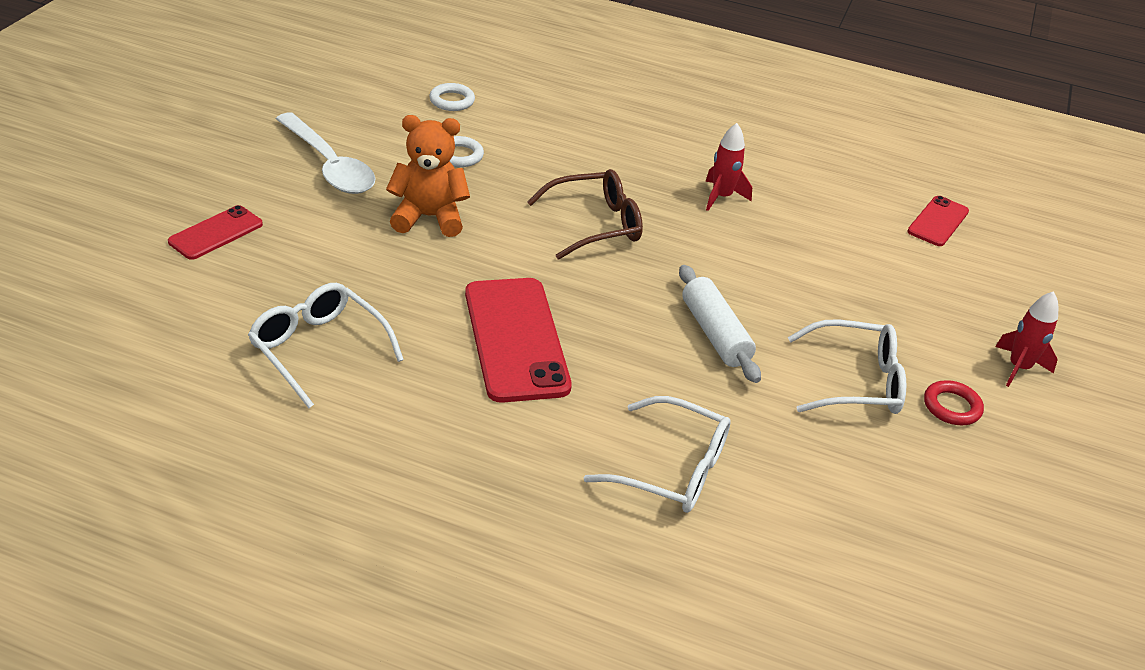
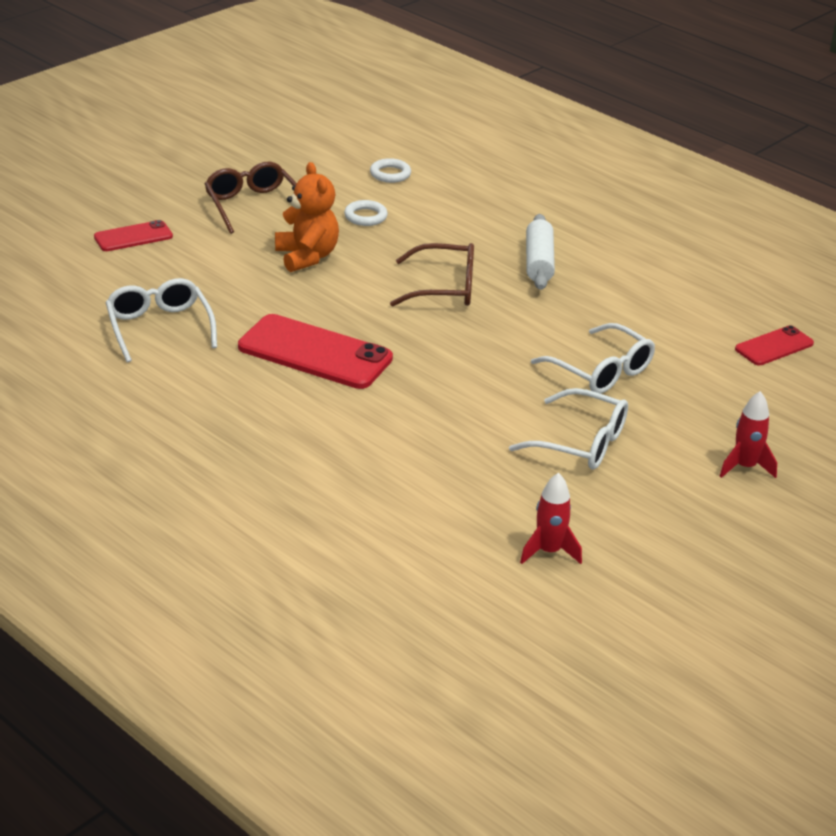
camera: 25 degrees right, 5 degrees down
(329, 166) = (252, 205): white spoon -> brown glasses
(429, 217) = (307, 257): orange teddy bear -> orange teddy bear turned 45 degrees clockwise
(515, 339) = (314, 353): red phone -> red phone turned 75 degrees counterclockwise
(672, 469) = (373, 462): white glasses -> white glasses (601, 371)
(715, 334) = (484, 384): white rolling pin -> white rolling pin (538, 262)
(721, 197) = (577, 289): red rocket -> red rocket (549, 551)
(951, 407) = (653, 478): red ring -> none

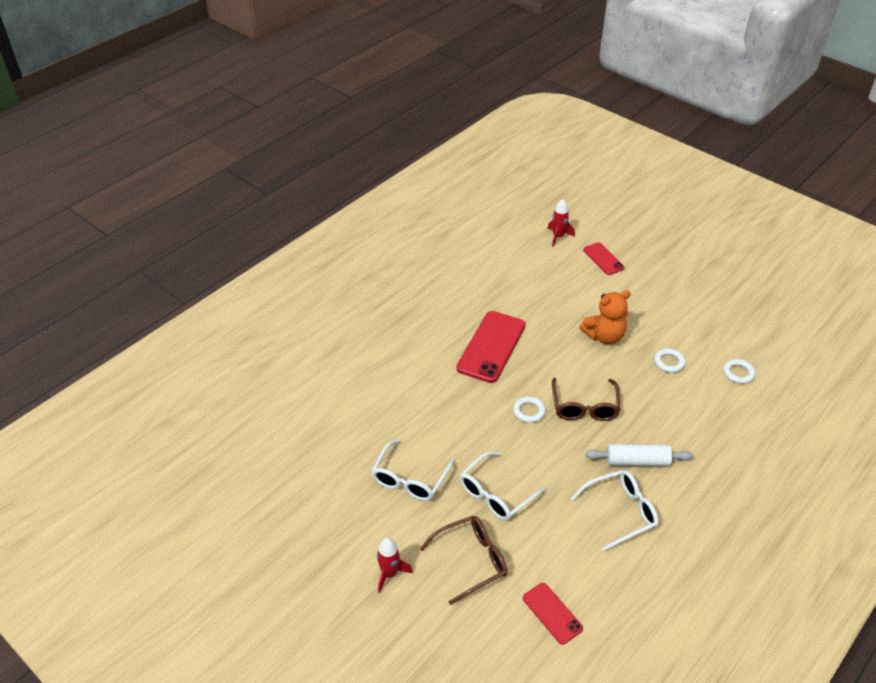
camera: 90 degrees right, 10 degrees up
(159, 328) = (505, 280): white glasses -> white glasses (621, 512)
(252, 205) = (662, 306): brown glasses -> brown glasses (471, 560)
(451, 332) = (529, 411): none -> white ring
(549, 551) = (300, 459): red rocket -> red rocket (558, 237)

